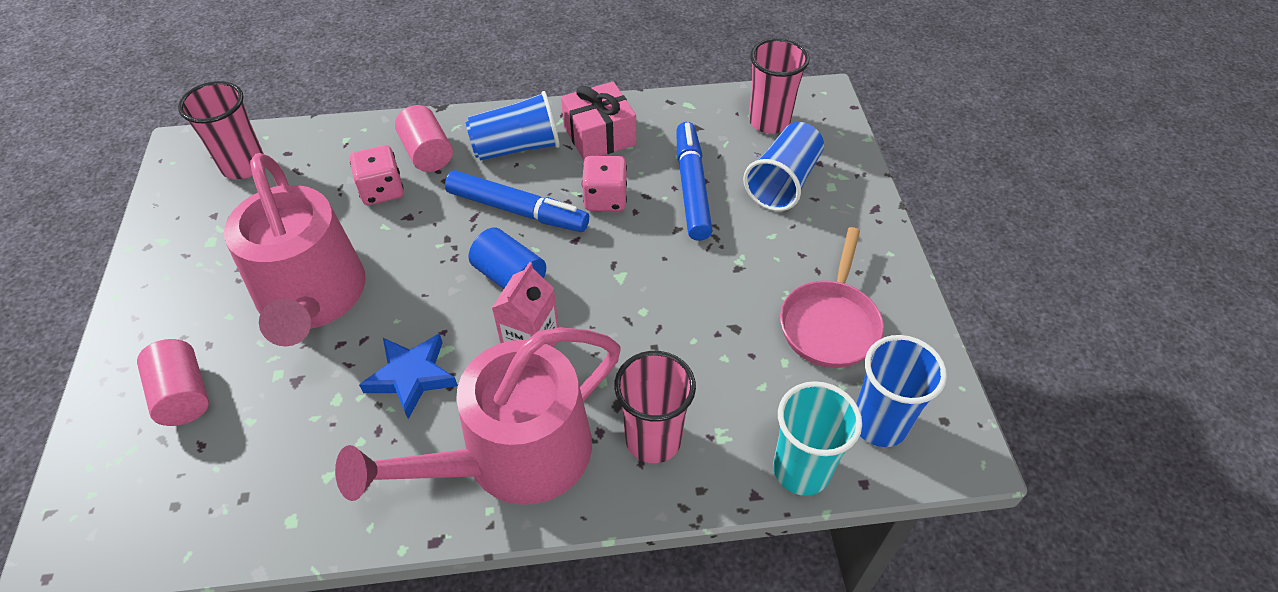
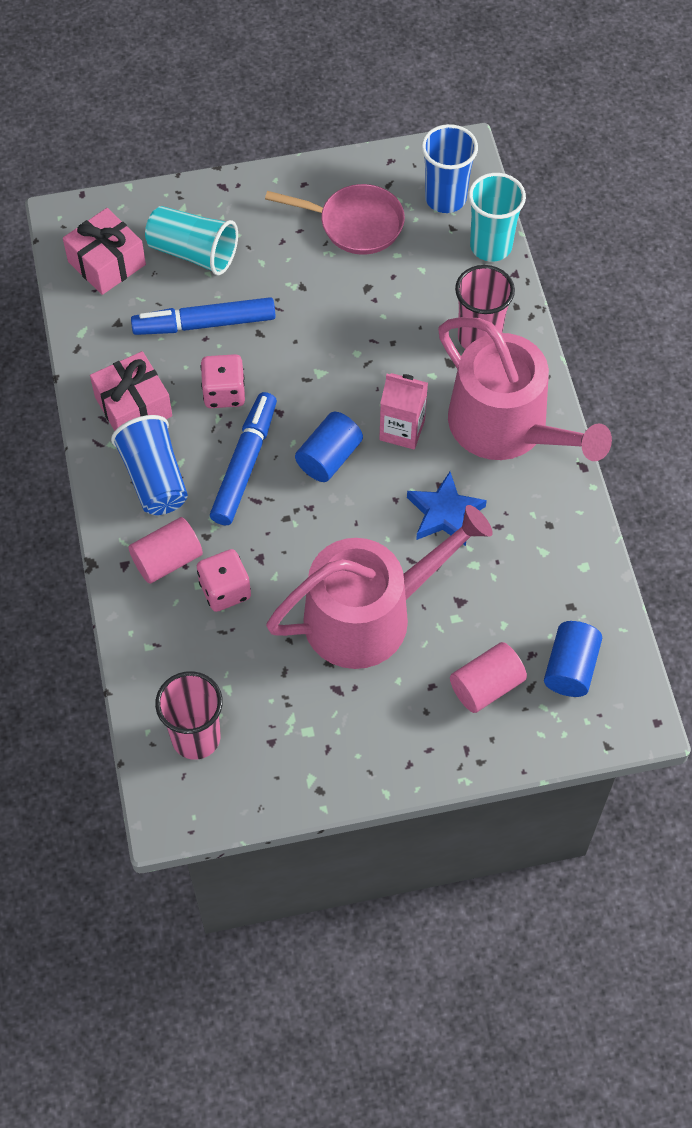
camera: 95 degrees left, 10 degrees up
(164, 485) = (570, 668): none -> blue cylinder
(769, 121) = (107, 263): pink cup -> pink gift
(783, 182) = (193, 253): blue cup -> turquoise cup

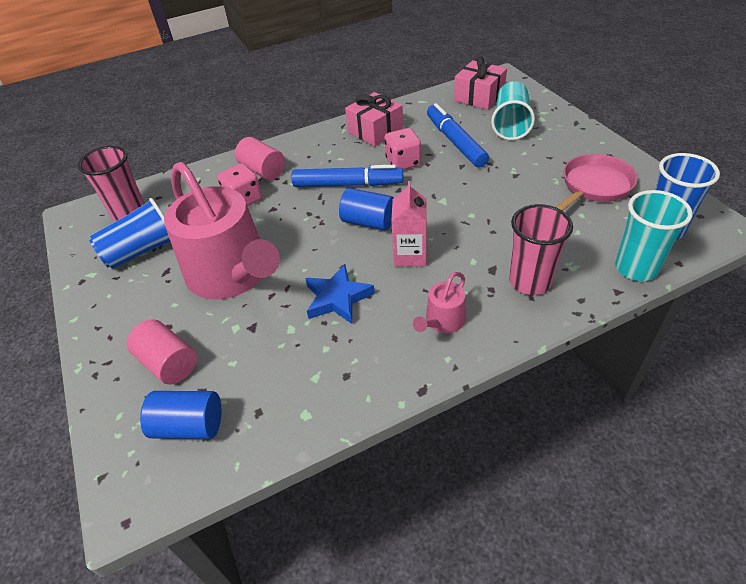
camera: 80 degrees right, 15 degrees down
(154, 478) = (323, 151): blue cup -> blue cup (142, 250)
(355, 224) = (594, 186): pink pan -> pink pan turned 135 degrees counterclockwise
(507, 427) = (442, 321): pink watering can -> pink watering can, size x0.42

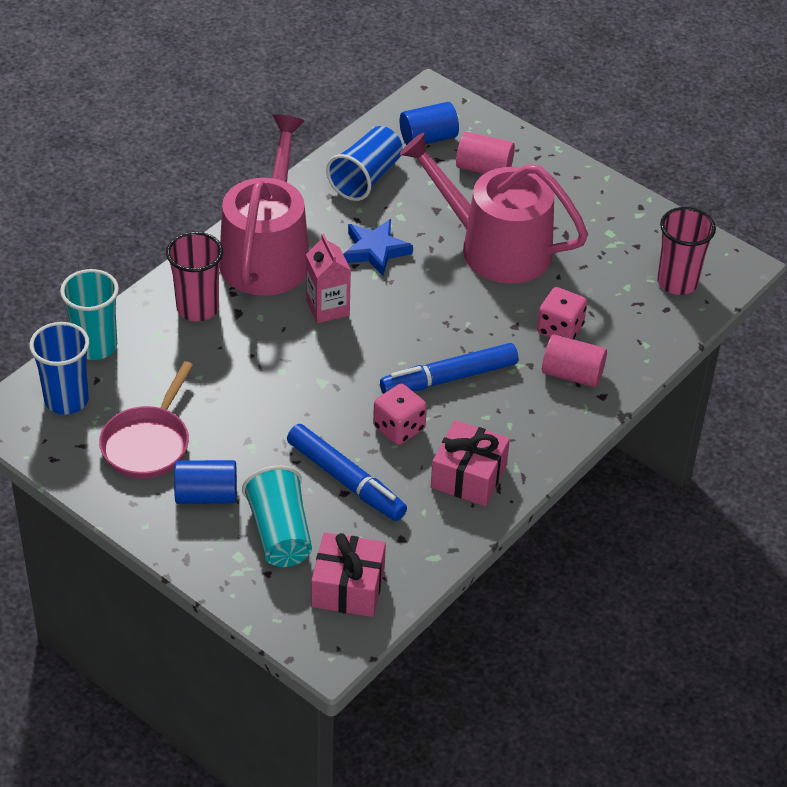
camera: 150 degrees right, 0 degrees up
(142, 250) = (613, 247): blue cup -> blue cup (366, 178)
(368, 222) = (393, 335): blue cylinder -> blue cylinder (206, 495)
(442, 321) = (267, 254): pink watering can -> pink watering can, size x2.38

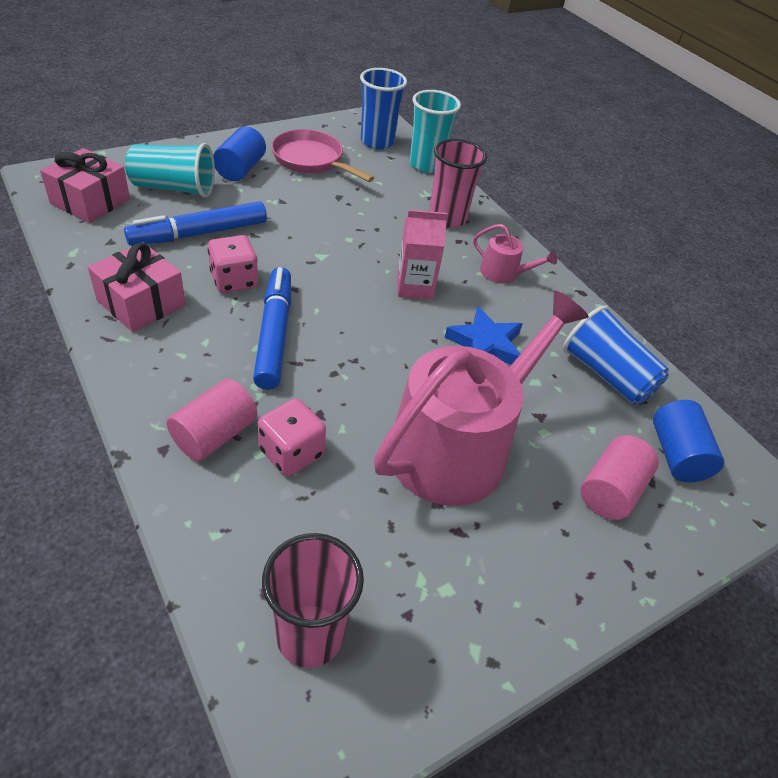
camera: 105 degrees right, 0 degrees up
(267, 254) = (504, 273): pink watering can -> pink watering can, size x0.42

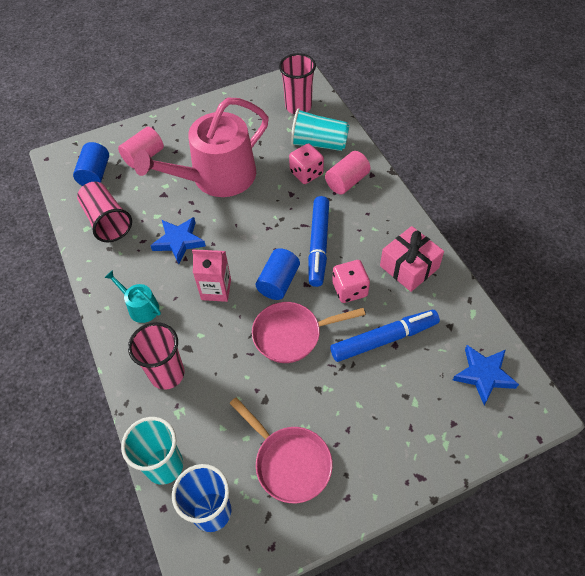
camera: 165 degrees left, 10 degrees up
(90, 201) = (483, 375): pink gift -> blue star
(174, 188) = (418, 400): turquoise cup -> turquoise cup (319, 143)
(240, 169) = (361, 438): blue cylinder -> blue cylinder (278, 282)
(312, 242) = (292, 334): none -> pink pan
(504, 273) = (140, 307): pink watering can -> turquoise watering can
(606, 375) = (107, 221): blue cup -> pink cup

